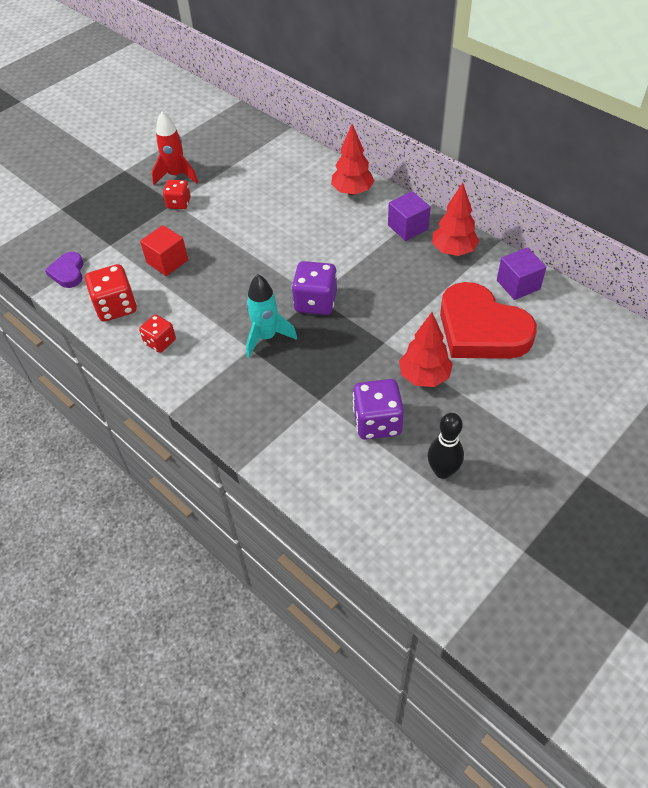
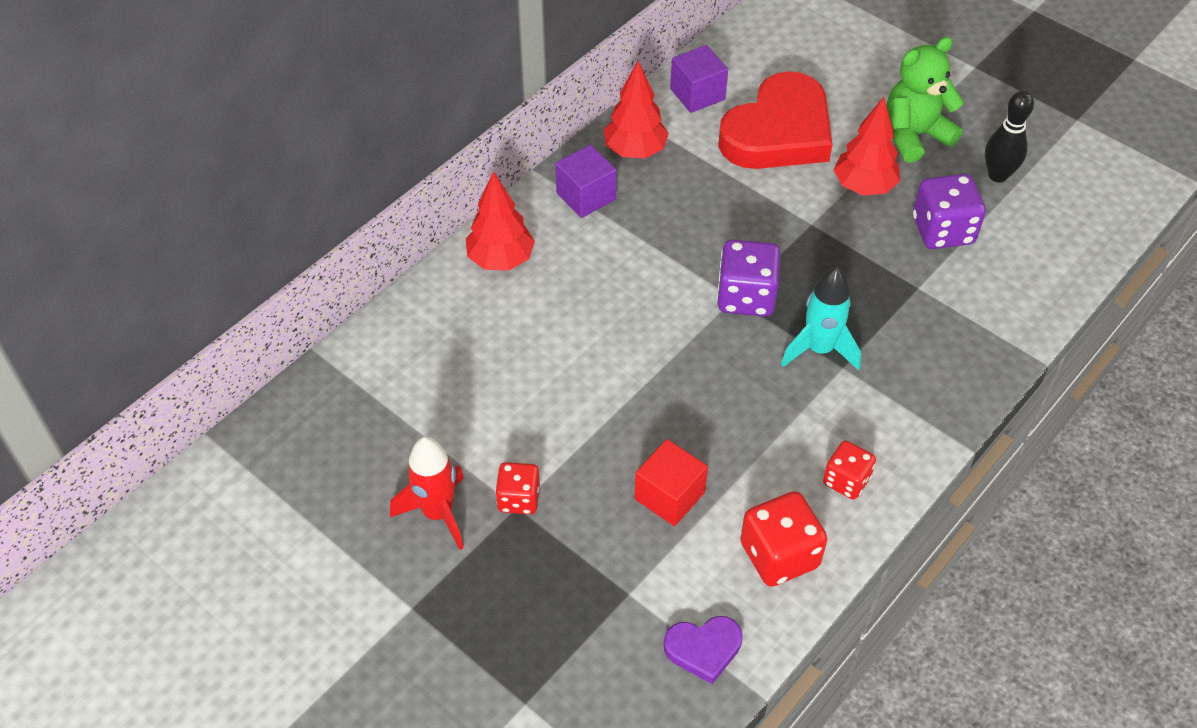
camera: 95 degrees left, 0 degrees up
(487, 417) = (914, 135): none -> green teddy bear

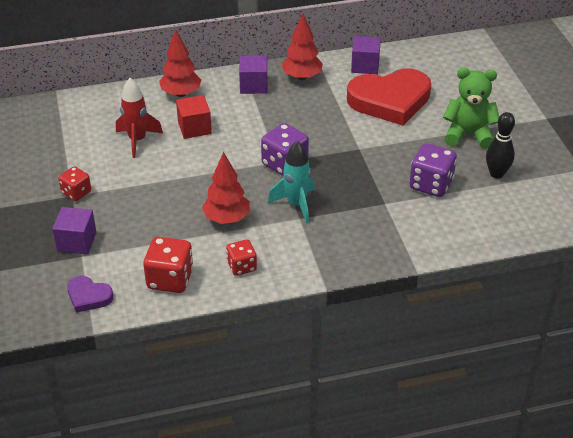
camera: 35 degrees right, 10 degrees down
(438, 513) = (35, 180): red rocket -> red rocket (137, 140)
(600, 576) = (77, 242): none -> purple cube
(669, 496) = (146, 227): red cube -> red cube (194, 128)
(864, 187) = (409, 145): red tree -> red tree (227, 219)

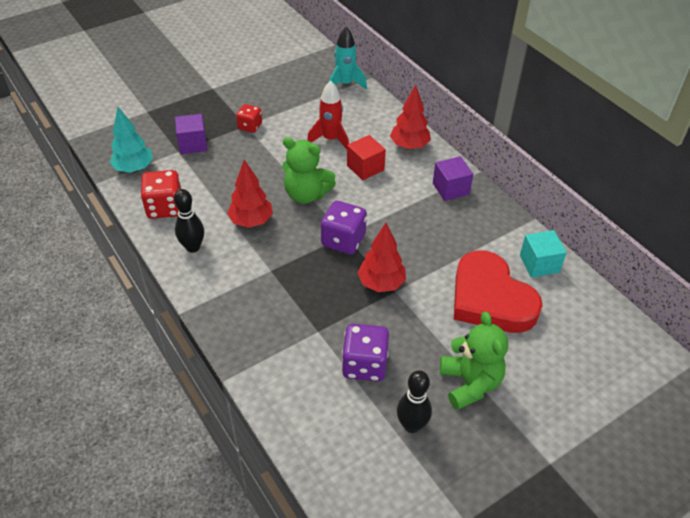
camera: 70 degrees right, 5 degrees up
(88, 296) = (134, 169): purple heart -> turquoise tree
(209, 174) = (306, 194): none -> green teddy bear
(241, 266) = (193, 247): red dice -> black bowling pin
(296, 204) = (288, 263): turquoise rocket -> turquoise rocket (345, 84)
(302, 77) = (487, 219): red tree -> red tree (381, 283)
(365, 66) = (539, 264): purple cube -> turquoise cube

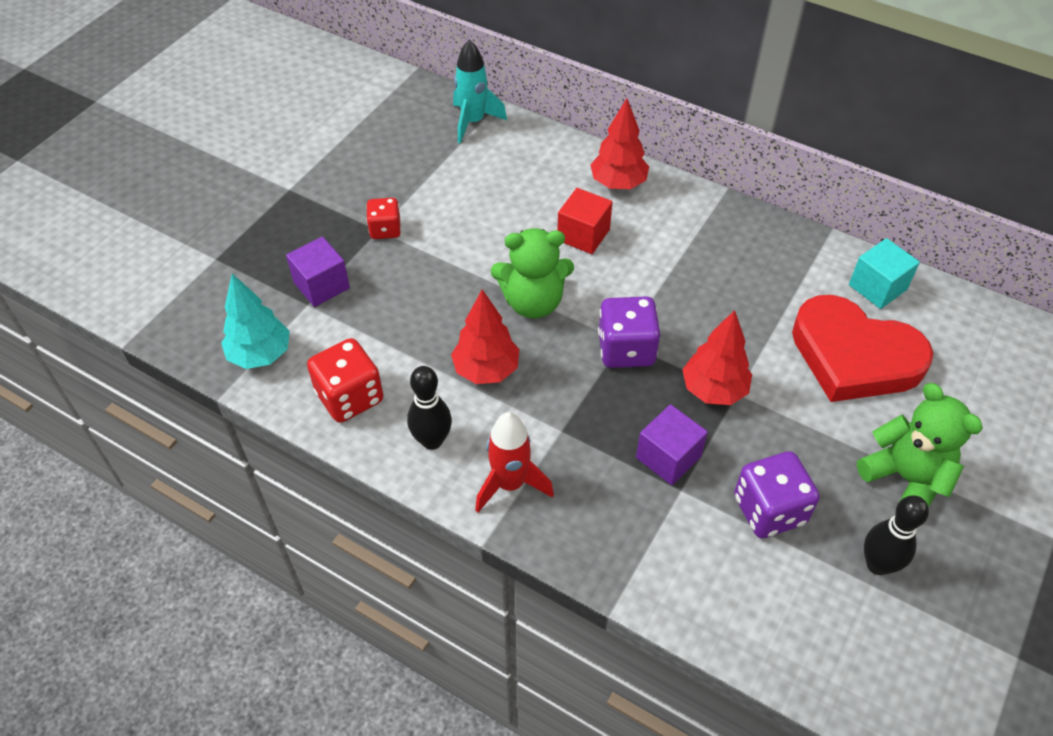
camera: 25 degrees left, 5 degrees up
(330, 139) = (510, 210): red rocket -> red rocket (510, 484)
(450, 189) = (709, 225): purple cube -> purple cube (668, 457)

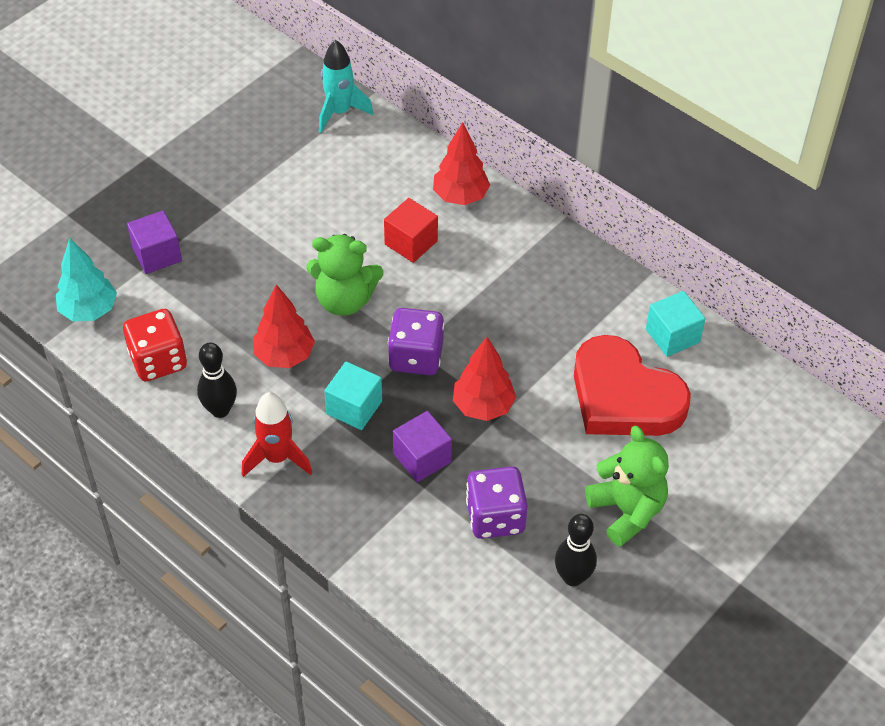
camera: 10 degrees right, 0 degrees up
(385, 229) = (228, 209): red dice -> none
(577, 414) = (354, 407): none -> turquoise cube

